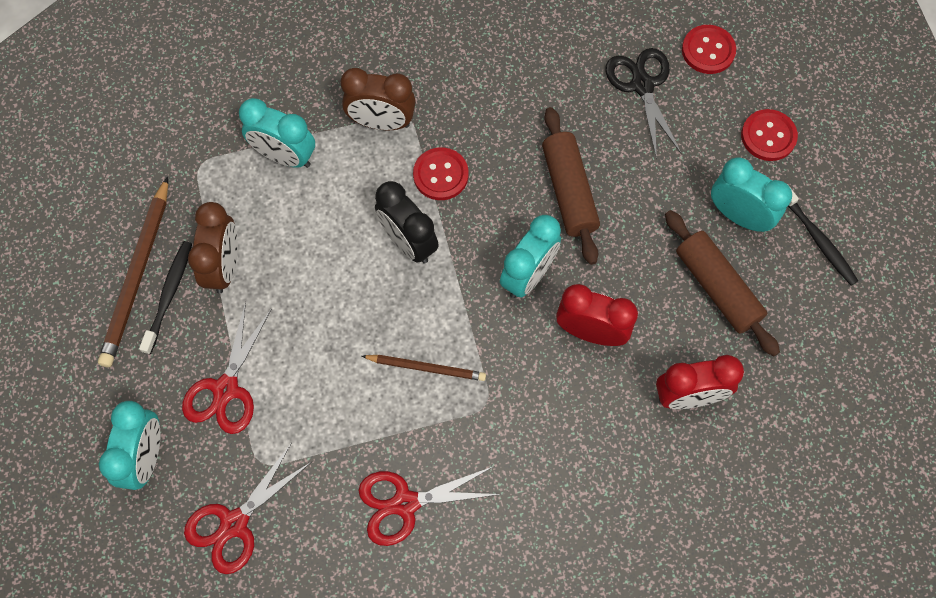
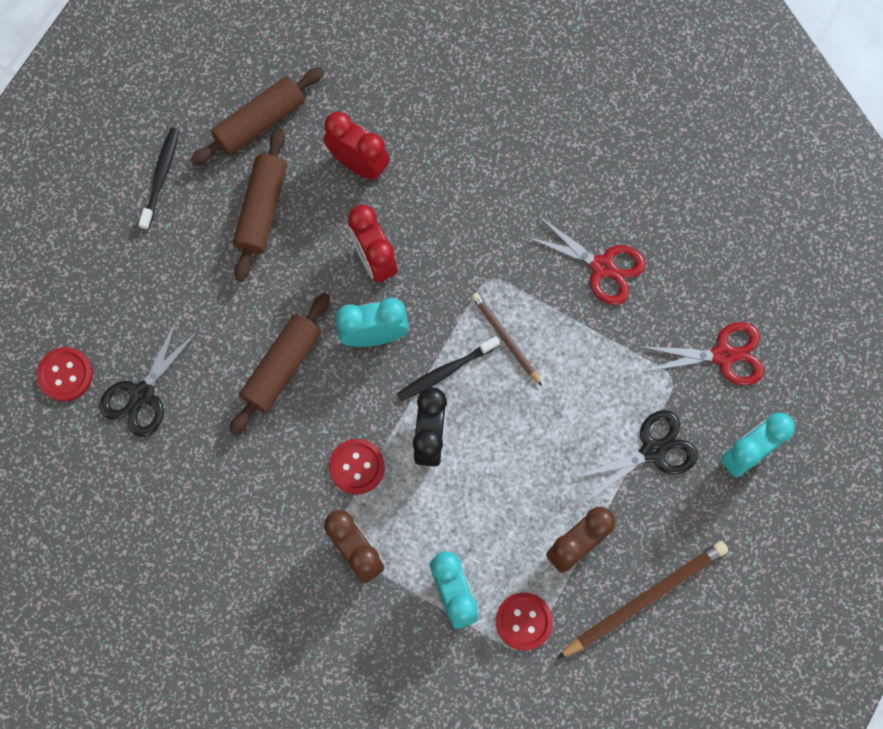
camera: 135 degrees left, 5 degrees up
(169, 295) = (635, 560): black toothbrush -> black toothbrush (446, 371)
(226, 389) = (653, 451): red scissors -> black scissors
(738, 216) = (191, 240): turquoise clock -> none
(768, 136) = (104, 273): red button -> red button (524, 621)
(801, 353) = (259, 122): none -> brown rolling pin

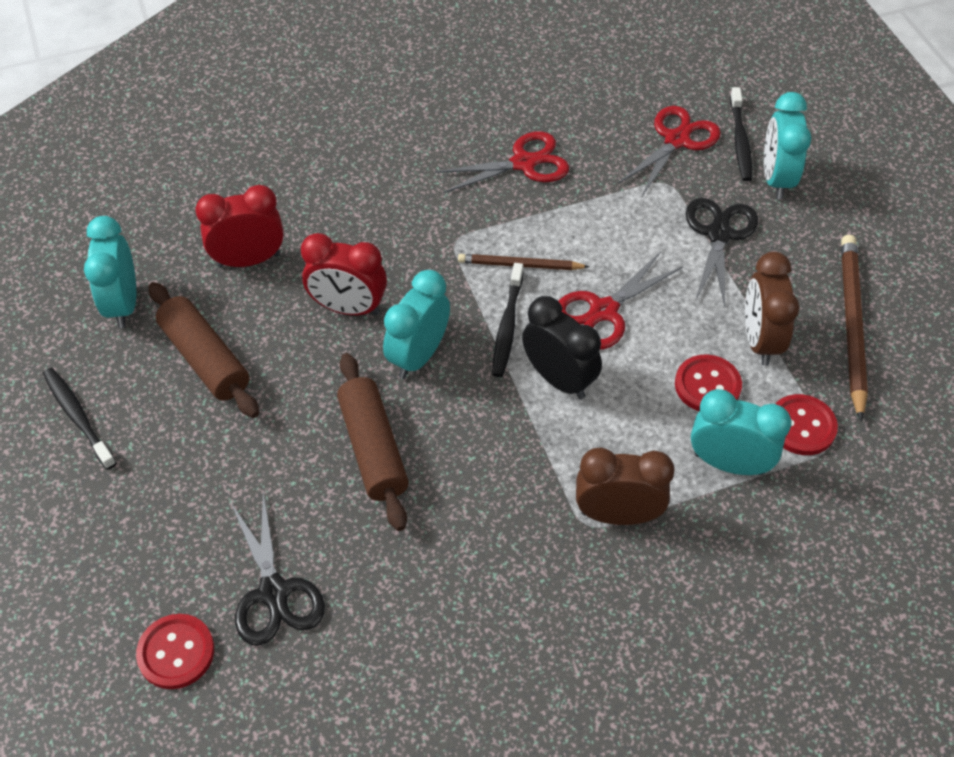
camera: 50 degrees left, 20 degrees down
(259, 122) = (123, 304): brown rolling pin -> turquoise clock
(357, 467) = (532, 456): red button -> red button (707, 385)
(512, 423) = (603, 311): none -> red scissors
(765, 400) = (740, 140): none -> black toothbrush

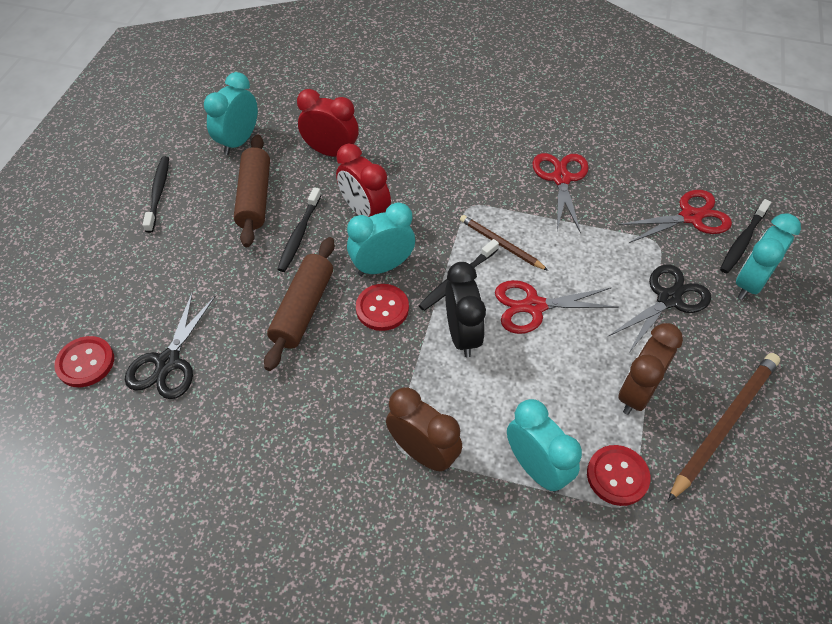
camera: 35 degrees right, 0 degrees up
(296, 371) = (299, 234): none -> black toothbrush
(524, 163) = (561, 179): red scissors -> red scissors turned 105 degrees counterclockwise
(707, 385) = (567, 402): red button -> red button (382, 308)

